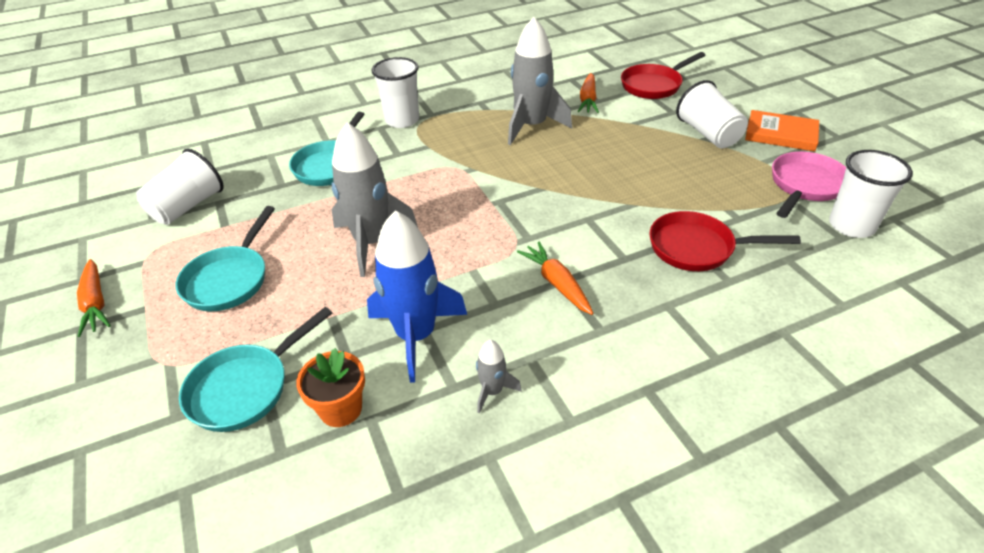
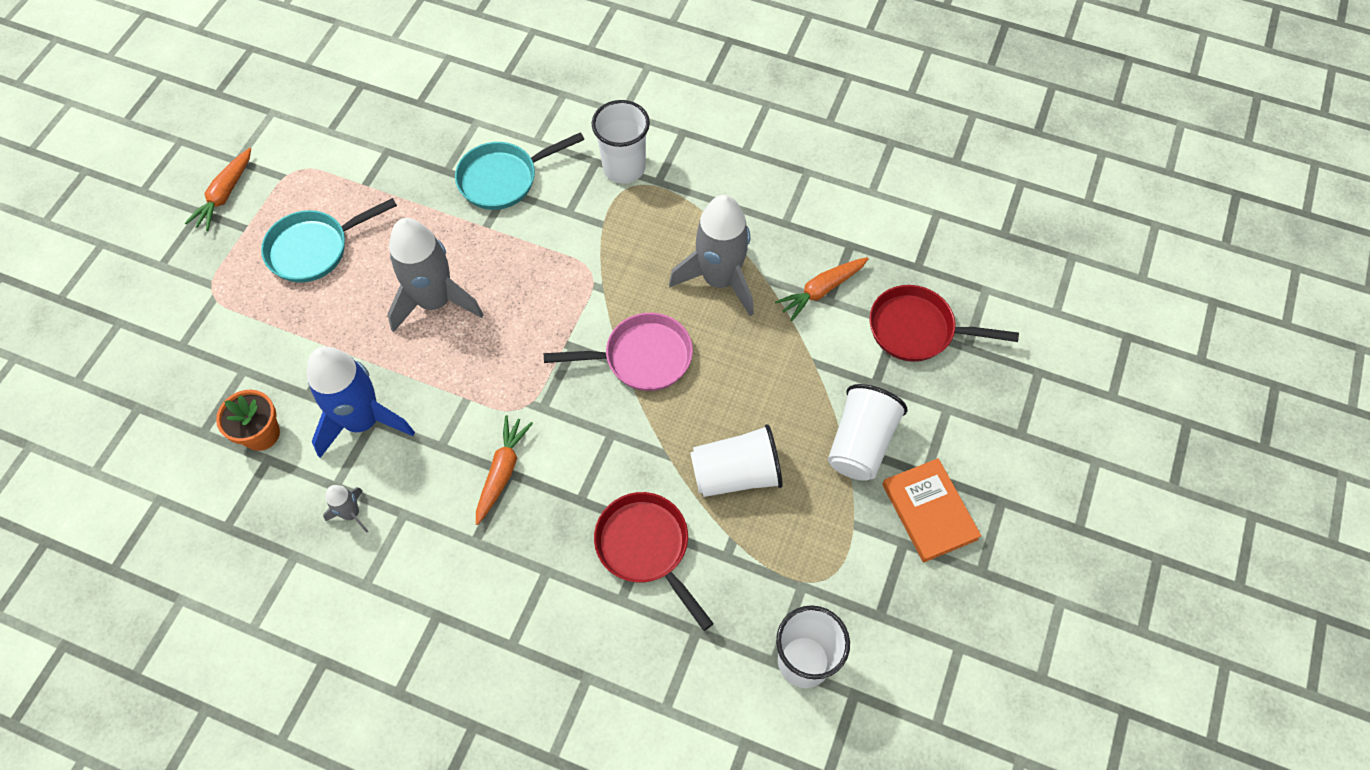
camera: 45 degrees right, 20 degrees up
(187, 207) = (362, 137): white cup -> white cup (736, 474)
(245, 388) = (232, 361): turquoise pan -> none
(805, 186) = (841, 586): pink pan -> pink pan (642, 357)

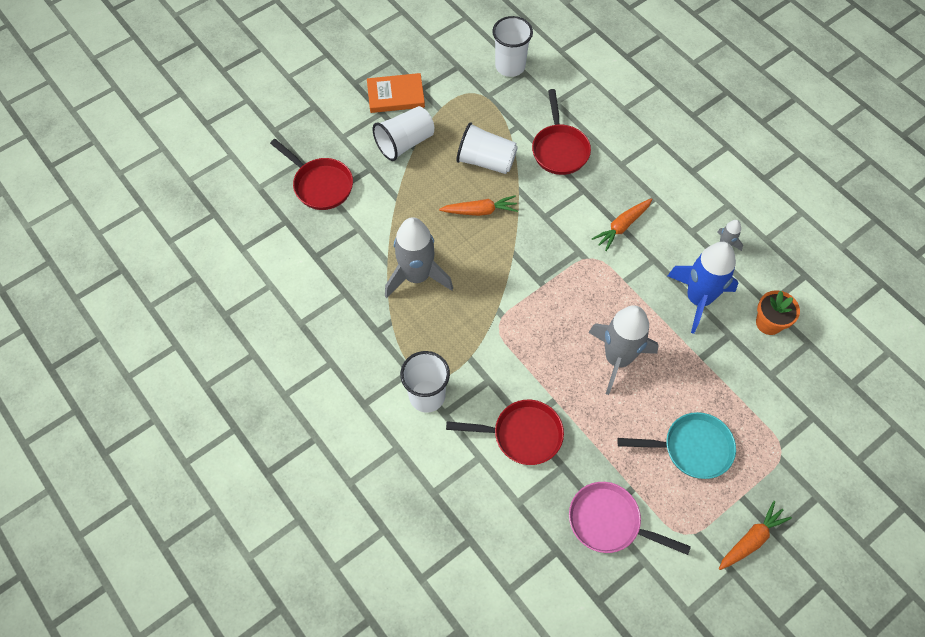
camera: 150 degrees left, 0 degrees up
(503, 179) = (522, 435): turquoise pan -> red pan
(642, 357) = (499, 251): pink pan -> pink pan (609, 522)
(821, 290) = (358, 236): orange carrot -> orange carrot (480, 211)
(929, 512) = (396, 95): orange book -> orange book turned 75 degrees clockwise

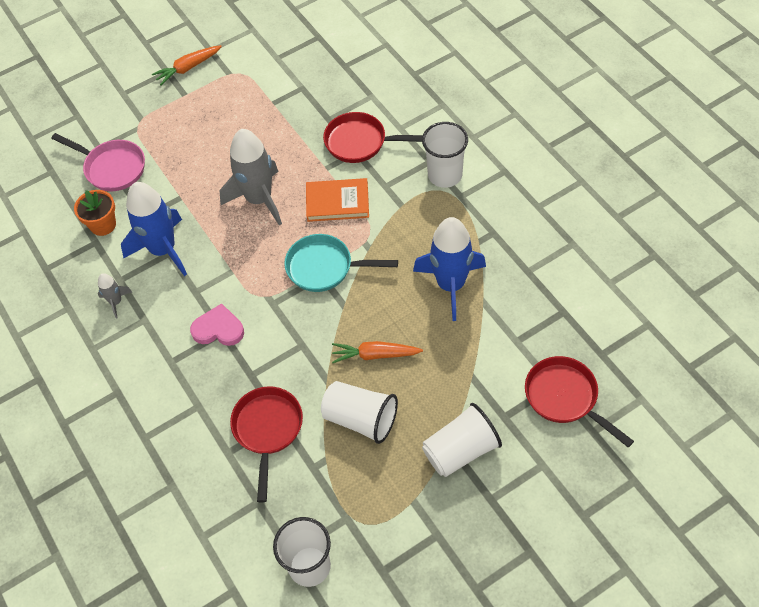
camera: 170 degrees left, 5 degrees down
(396, 95) = (472, 526): orange book -> orange book (337, 202)
(417, 276) = (451, 285): grey rocket -> blue rocket
(609, 522) = (298, 82): pink pan -> pink pan (112, 168)
(622, 226) = (218, 329): orange carrot -> pink heart
(692, 448) = (213, 128): turquoise pan -> turquoise pan (324, 267)

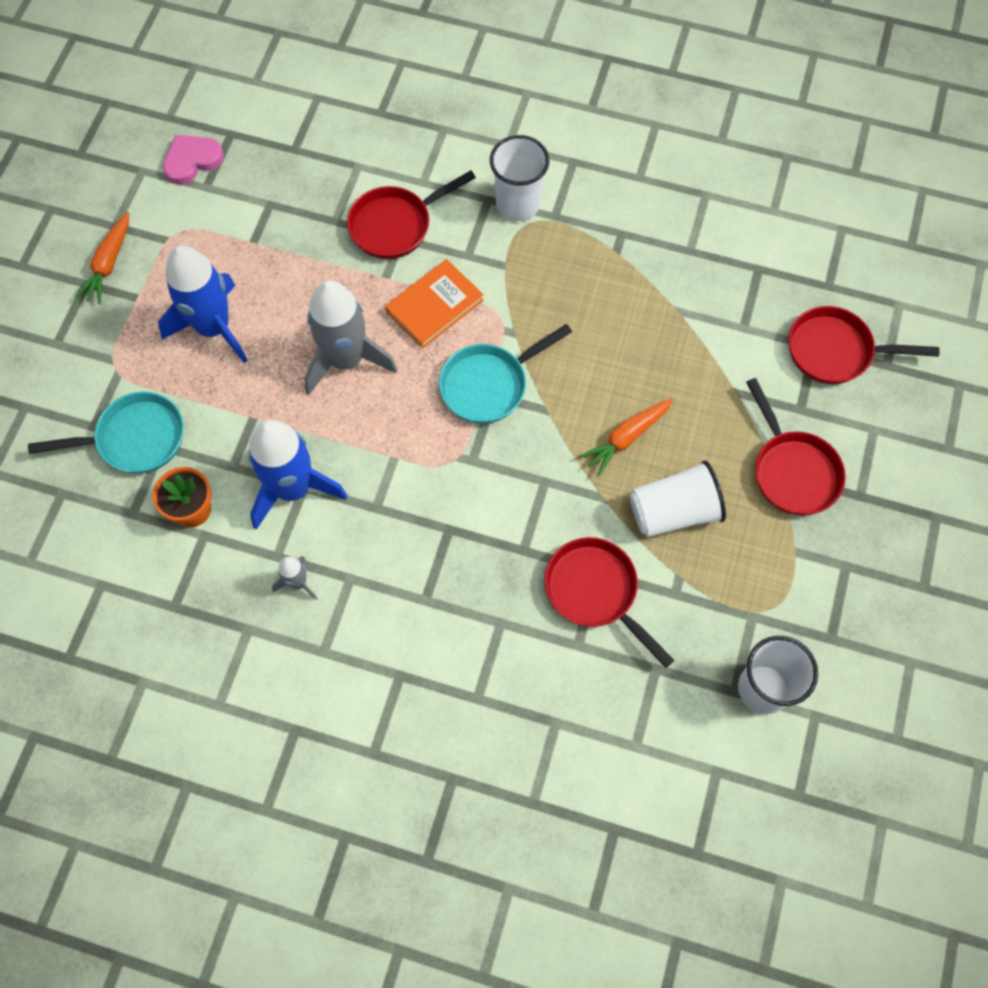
camera: 45 degrees left, 10 degrees up
(112, 168) = (135, 439): pink pan -> turquoise pan
(218, 329) = (441, 528): pink heart -> pink heart (192, 161)
(451, 285) = (631, 315): blue rocket -> blue rocket (213, 327)
(460, 450) = (792, 471): white cup -> red pan

